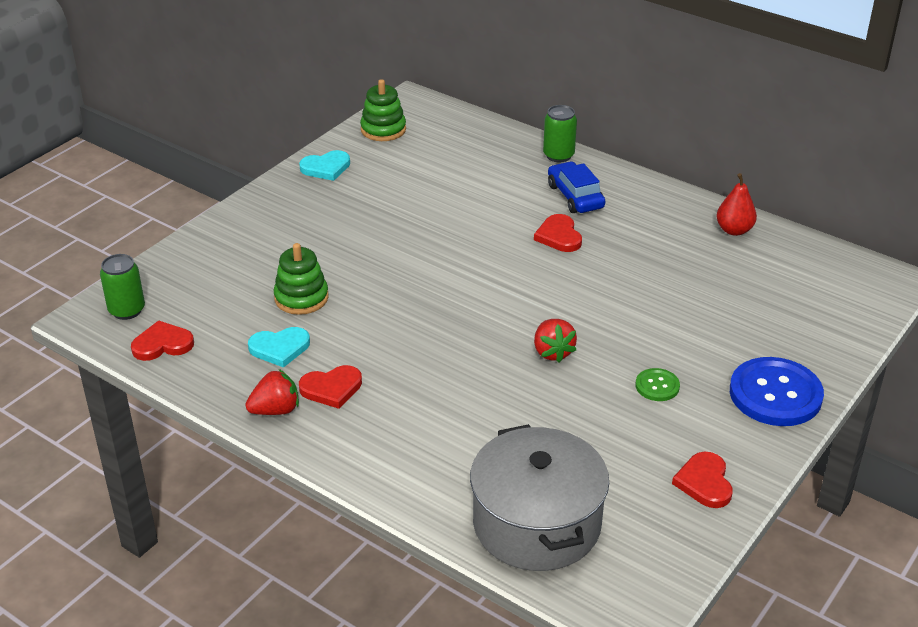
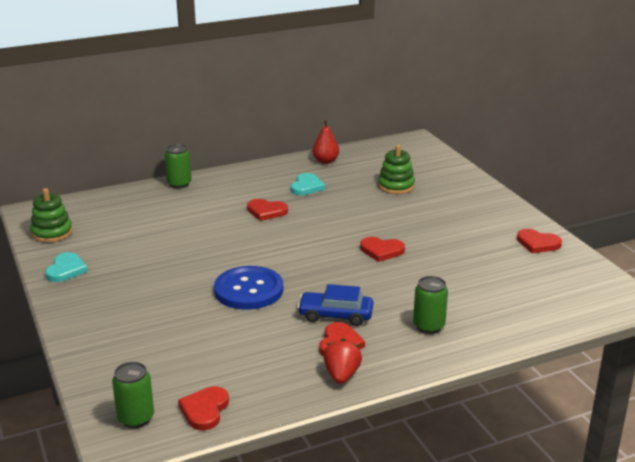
camera: 60 degrees left, 10 degrees down
(279, 348) = (270, 353): turquoise heart -> turquoise heart (306, 186)
(301, 298) = (219, 327): green stacking toy -> green stacking toy (396, 186)
(416, 444) = (429, 326): none -> green can
(536, 523) = (536, 306): grey pot -> none
(552, 352) = (381, 251): red strawberry -> red heart
(575, 196) = (231, 193): blue car -> blue car (335, 315)
(657, 386) = (444, 229): green button -> none
(775, 394) = (481, 200): blue button -> blue button (248, 290)

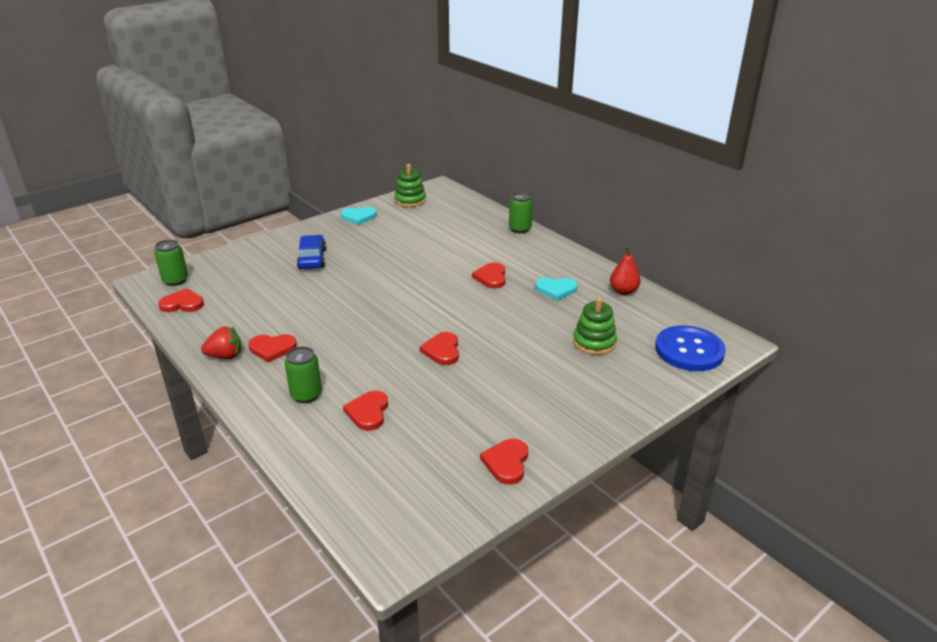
camera: 75 degrees right, 5 degrees up
(248, 290) = (348, 292): blue button -> blue button (689, 350)
(335, 315) = (317, 340): blue car -> blue car (312, 259)
(463, 295) = (368, 412): none -> red heart

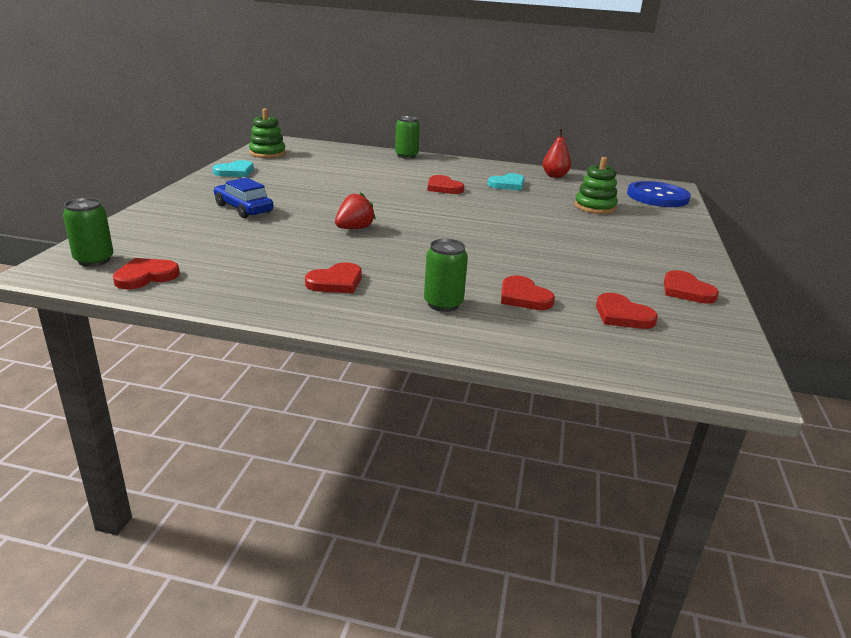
camera: 40 degrees left, 5 degrees down
(225, 356) = (293, 302): red strawberry -> red strawberry (354, 228)
(442, 350) = (499, 240): red heart -> red heart (622, 315)

